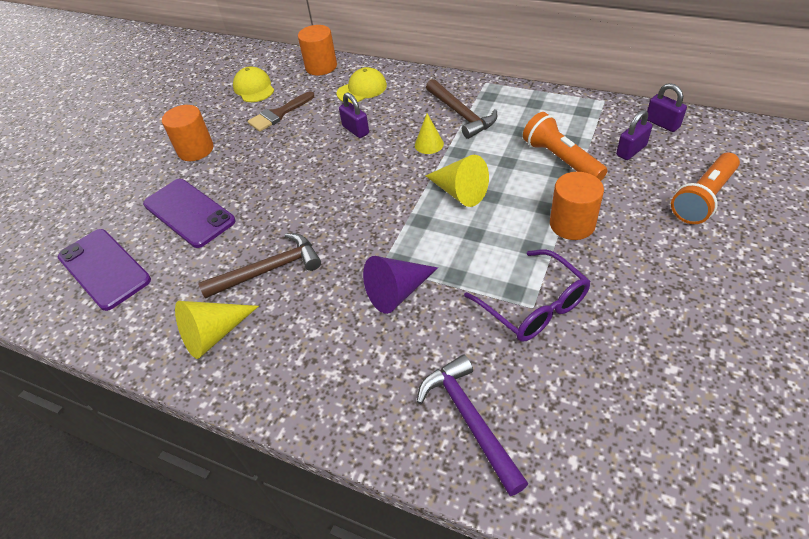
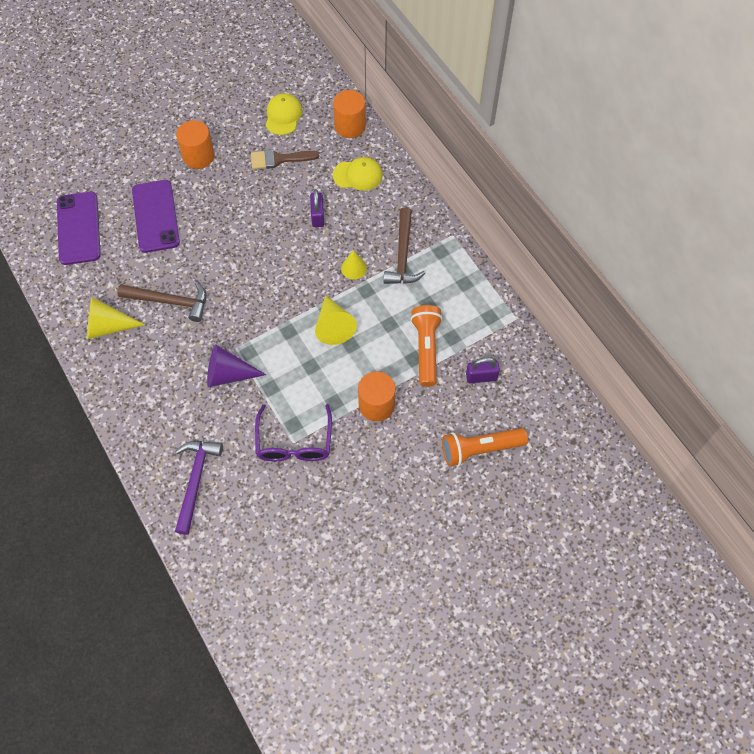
camera: 30 degrees right, 15 degrees up
(662, 123) = (531, 370): purple padlock -> none

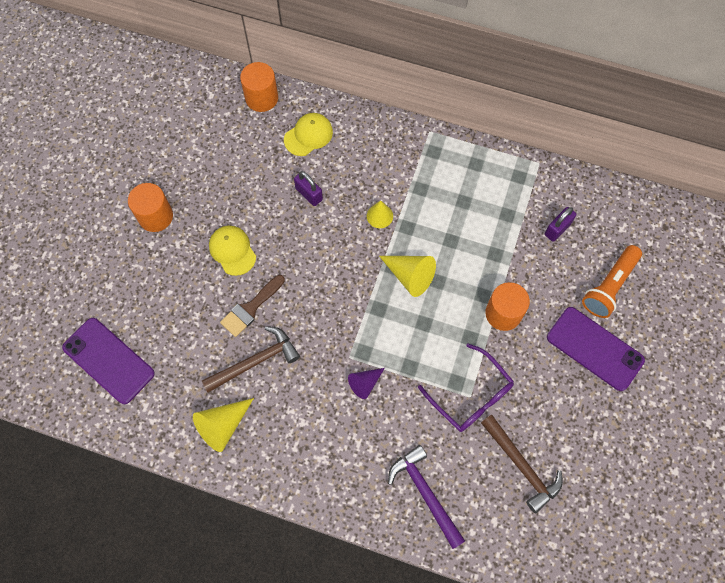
camera: 40 degrees left, 5 degrees up
(156, 216) = (169, 297): purple phone -> purple phone (594, 348)
(228, 374) = (365, 383): purple cone -> purple cone, size x0.64
(279, 159) = (229, 169): brown brush -> brown brush (250, 308)
(283, 116) = (196, 128): yellow cap -> yellow cap (232, 251)
(403, 255) = (407, 176): brown hammer -> brown hammer (521, 466)
(426, 349) = (497, 238): orange flashlight -> none

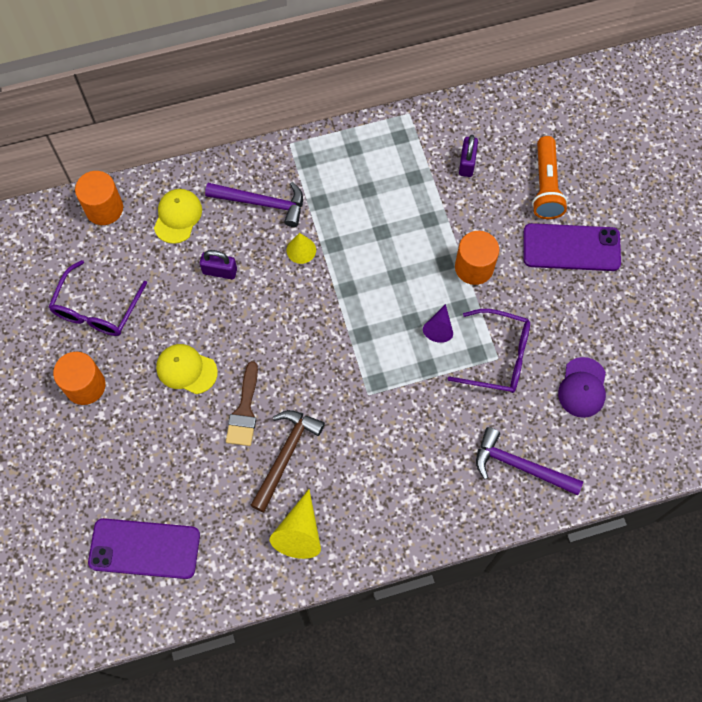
camera: 35 degrees left, 0 degrees up
(204, 166) = (97, 308): none -> purple glasses
(365, 383) = (399, 408): purple cone -> purple cone (439, 328)
(376, 163) = (262, 203): none -> purple hammer
(410, 276) = (369, 287): yellow cone -> none
(521, 466) = (582, 387): brown hammer -> purple cap

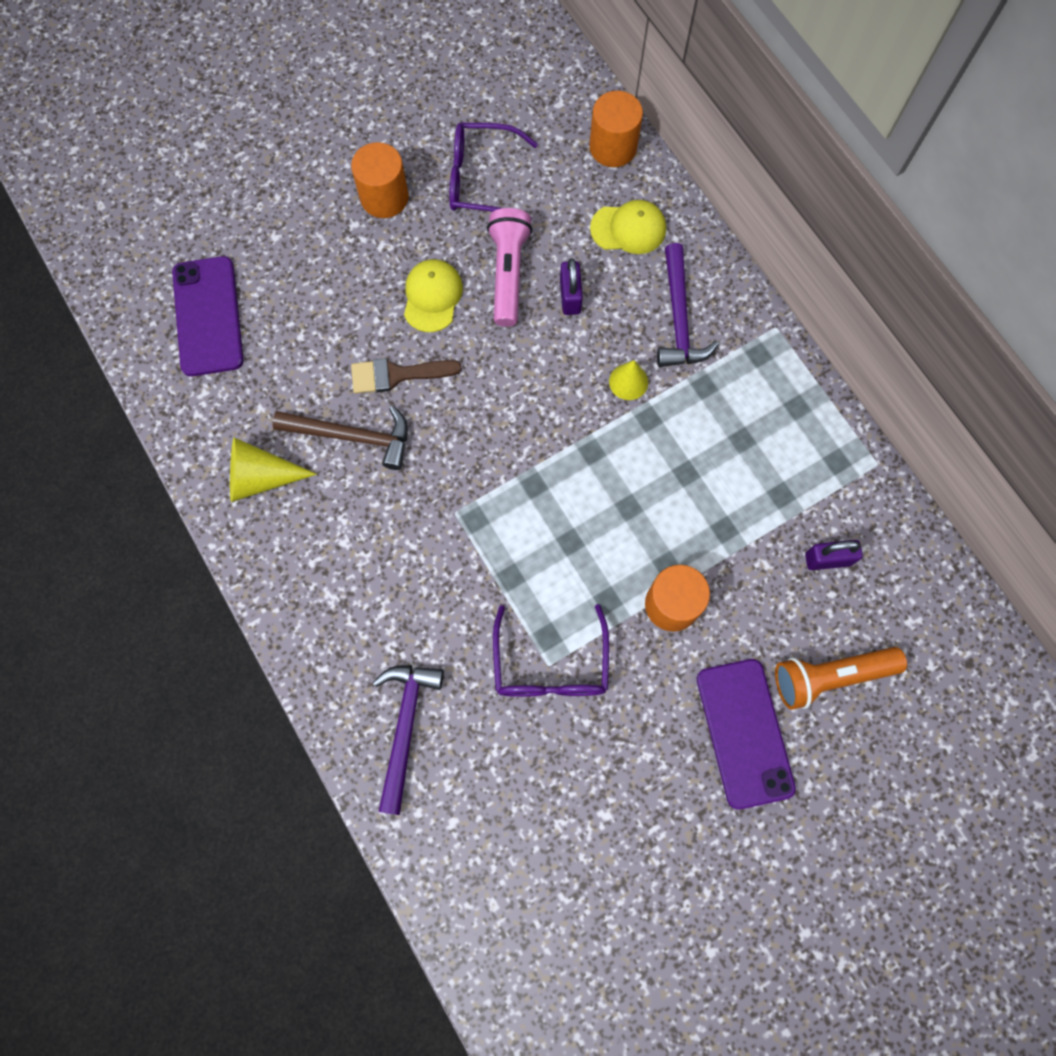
camera: 75 degrees right, 5 degrees up
(185, 309) = (508, 273): none -> pink flashlight
(439, 328) = (570, 579): purple cone -> none
(582, 387) = (537, 790): purple cap -> none

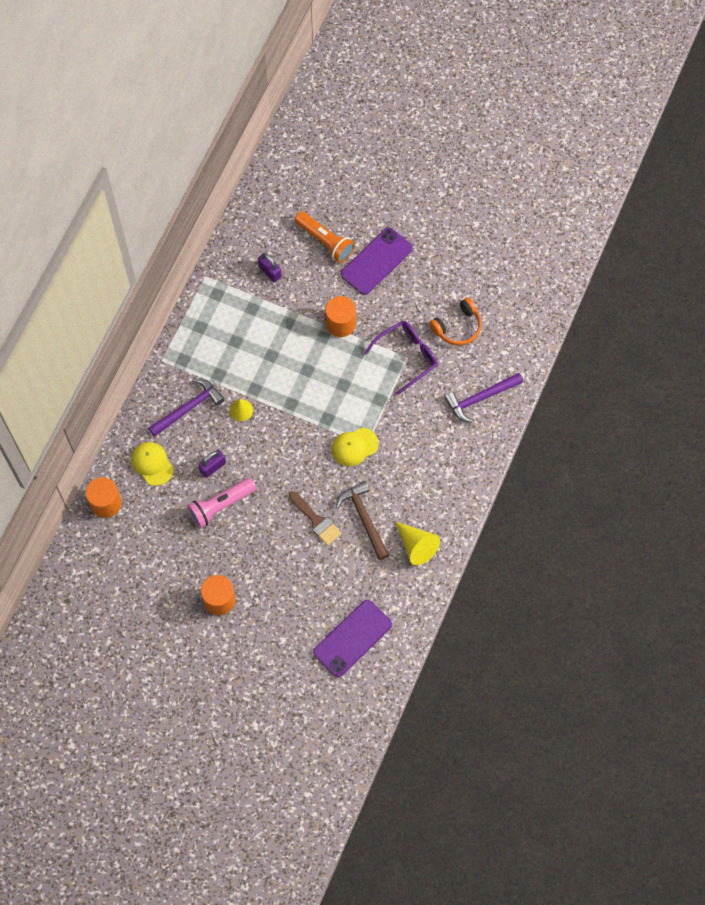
camera: 125 degrees left, 5 degrees down
(432, 297) = (261, 534): yellow cap -> yellow cap (354, 447)
(482, 180) = (173, 556): purple glasses -> none
(545, 779) = (457, 327): none -> orange headphones

